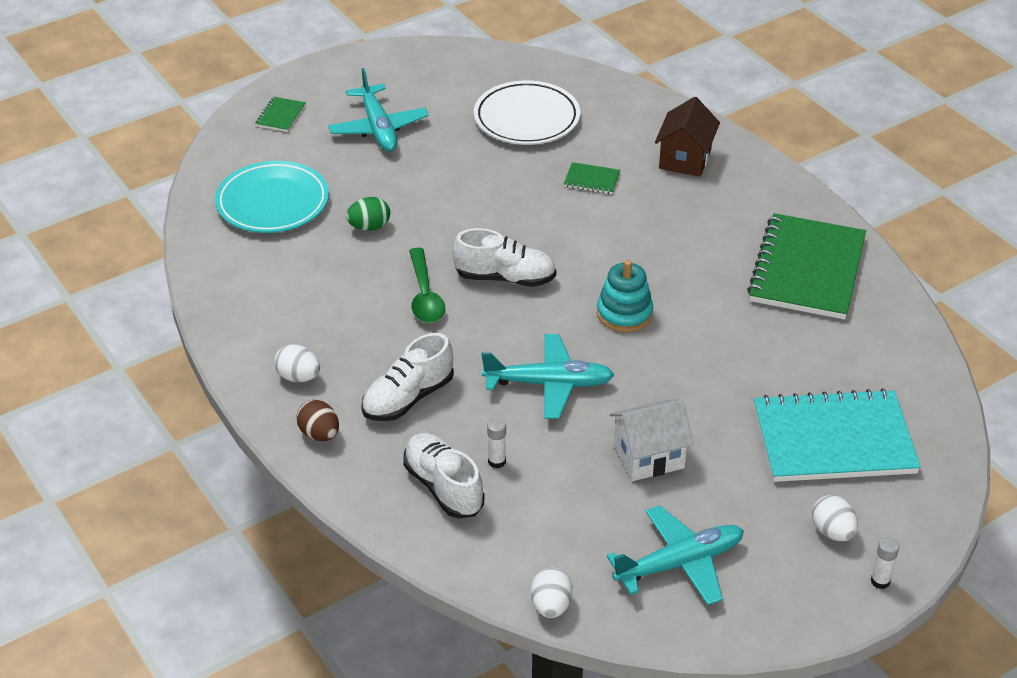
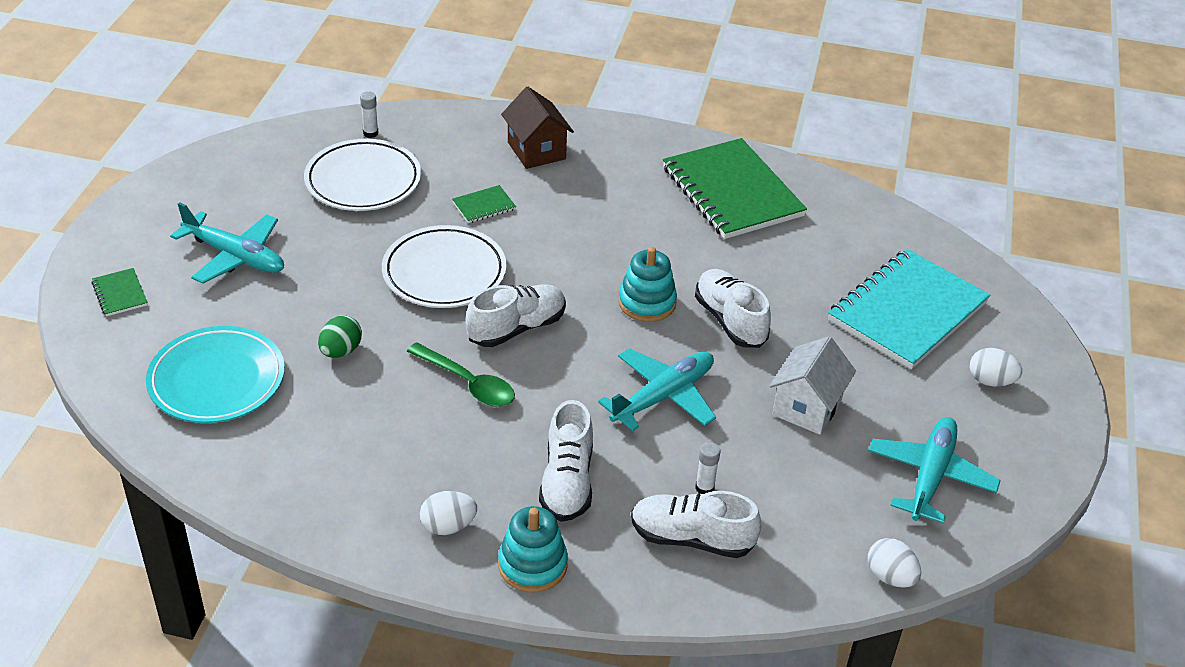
camera: 45 degrees left, 0 degrees up
(319, 434) = (532, 565): brown egg -> turquoise stacking toy
(503, 212) = (444, 272): none -> white plate
(672, 362) = (730, 321): none -> white shoe
(880, 581) = (1061, 397): white glue stick -> white glue stick (370, 133)

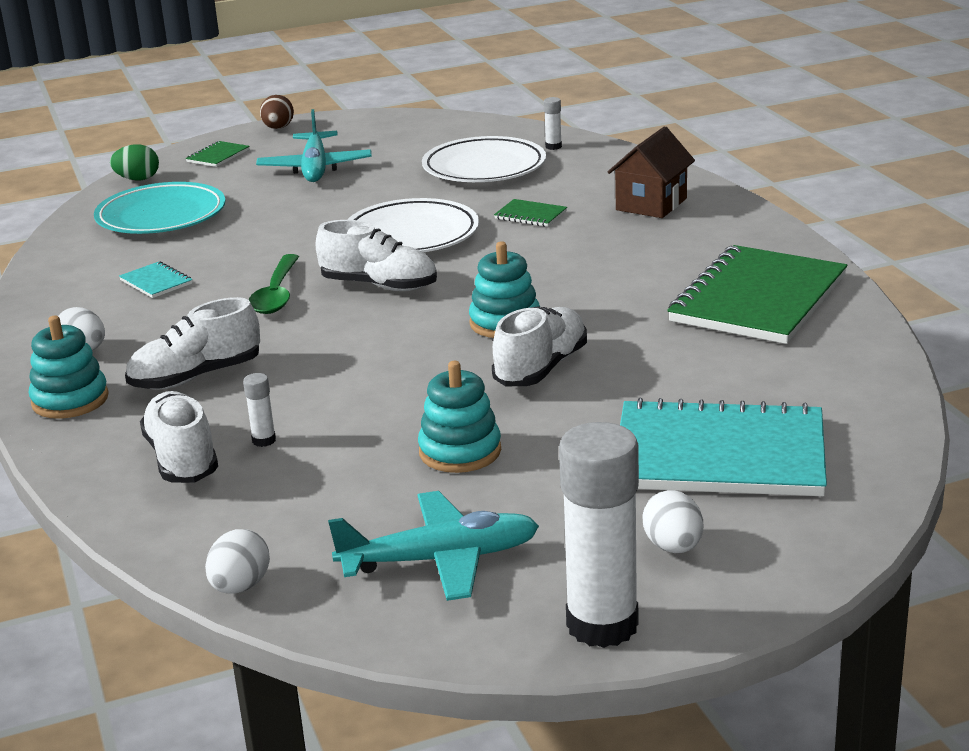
camera: 60 degrees right, 15 degrees down
(106, 235) = (278, 128): none -> brown egg
(341, 351) = (252, 239): green egg -> green egg (137, 179)
(360, 436) = (156, 282): none -> turquoise notebook
(662, 397) = (373, 376): turquoise plane -> none
(807, 407) = (460, 451): white house -> turquoise stacking toy
(1046, 447) = (602, 625): none -> white glue stick

